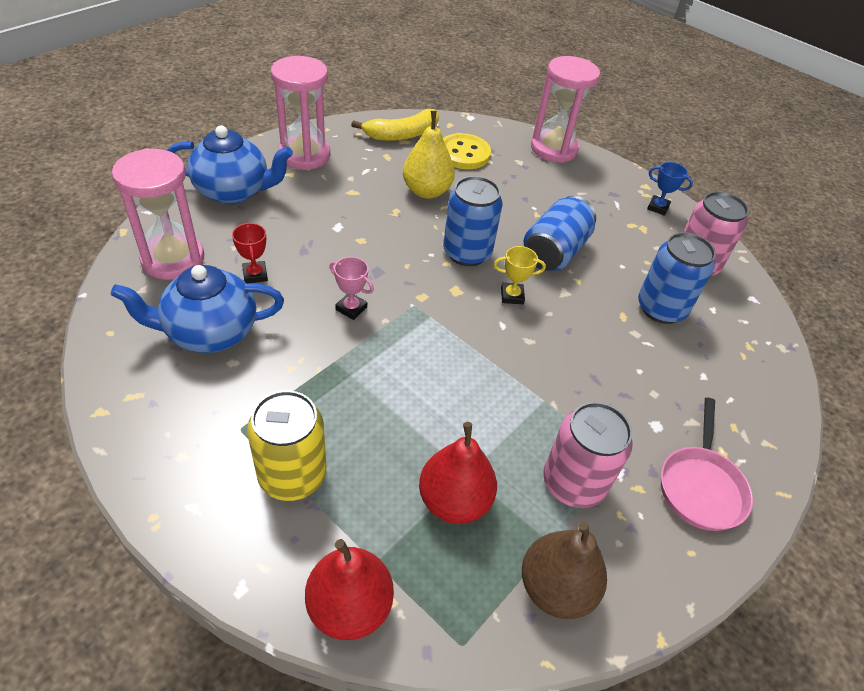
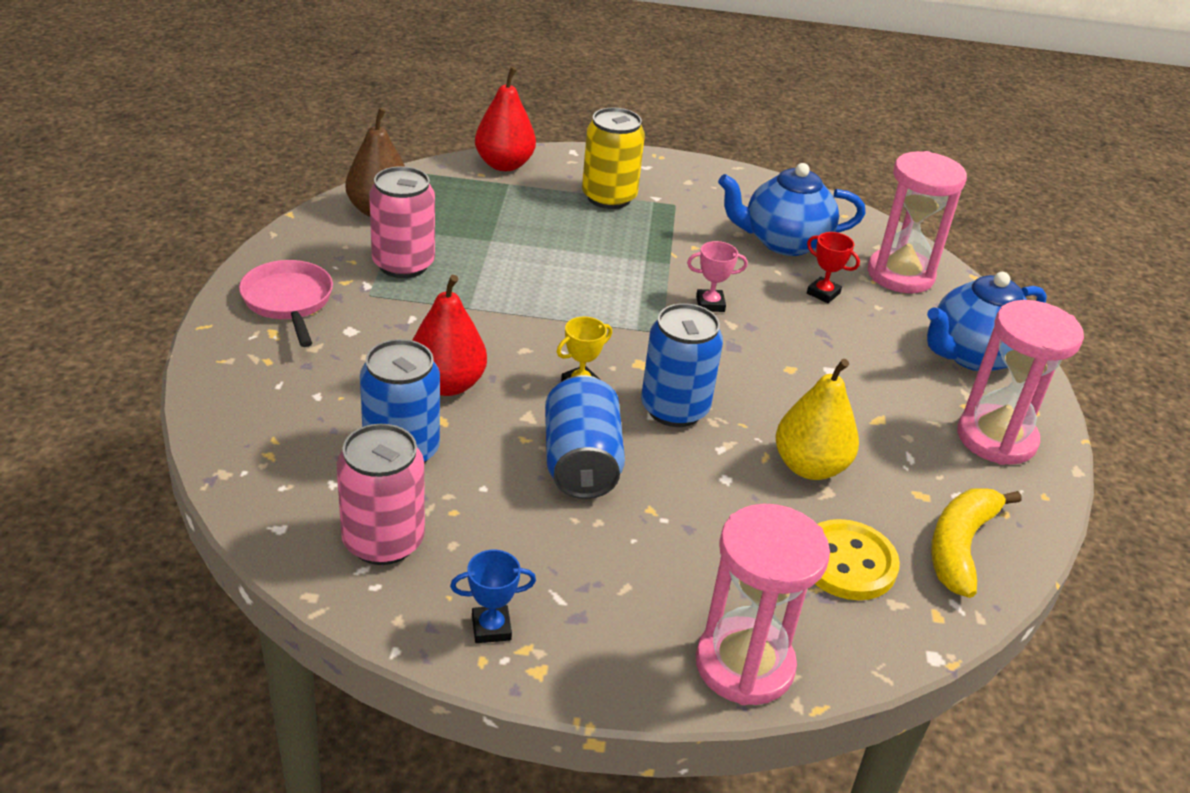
camera: 145 degrees right, 10 degrees down
(210, 332) = (783, 242): blue teapot -> blue teapot turned 135 degrees counterclockwise
(454, 501) = (486, 224): red pear -> red pear (447, 384)

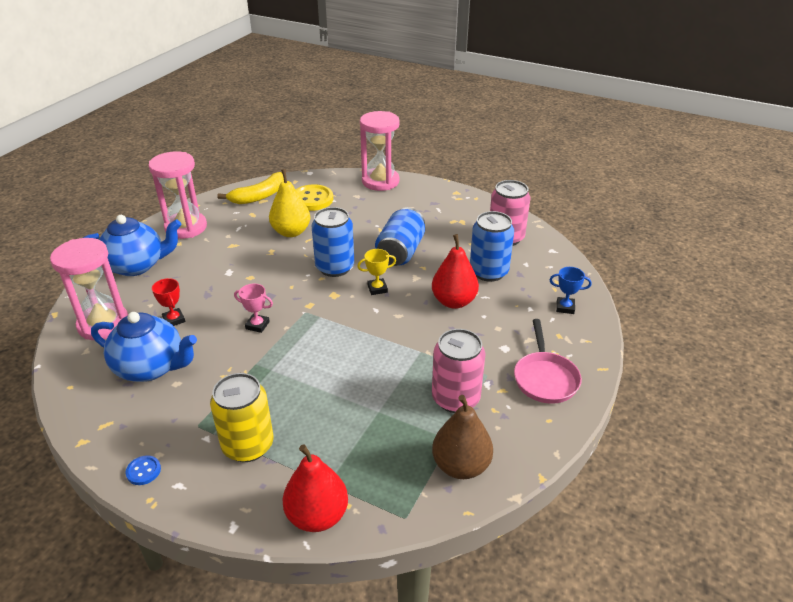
camera: 155 degrees left, 0 degrees up
(491, 628) = (469, 205): blue trophy -> blue trophy (565, 307)
(687, 170) = (143, 471): none -> blue button

